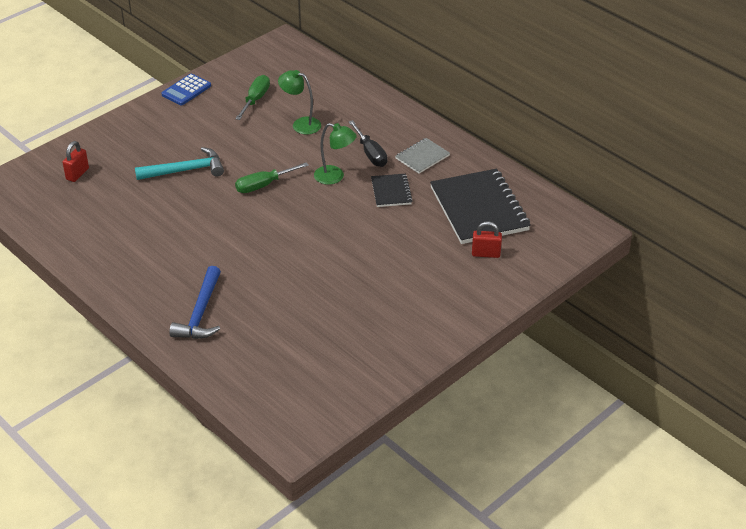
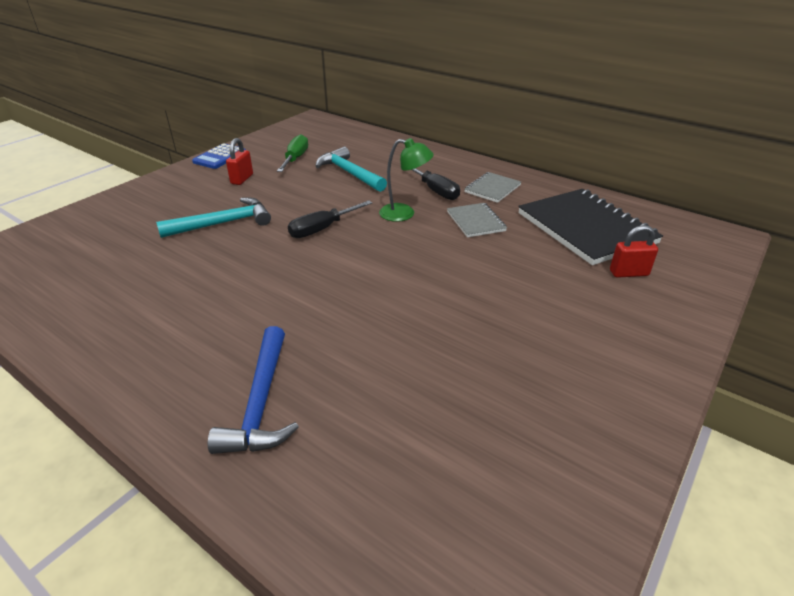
camera: 10 degrees left, 5 degrees down
(77, 174) = (83, 239): red padlock -> red padlock (242, 179)
(264, 185) = (322, 229): green screwdriver -> black screwdriver
(301, 124) = (349, 173): green lamp -> turquoise hammer
(391, 192) = (476, 221): black notebook -> grey notebook

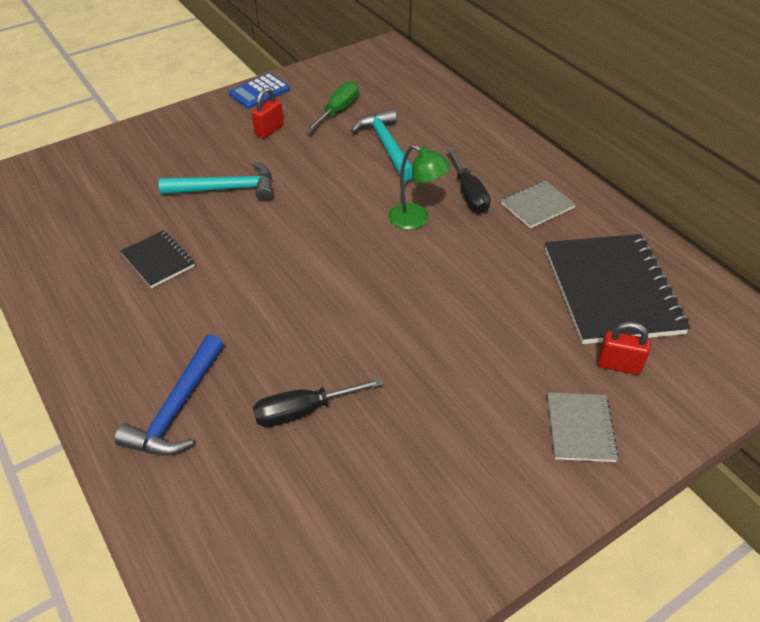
camera: 20 degrees right, 10 degrees up
(180, 286) = (158, 260): none -> black notebook
(322, 229) = (320, 220): black screwdriver -> black screwdriver (303, 411)
(476, 221) = (489, 250): grey notebook -> grey notebook (580, 428)

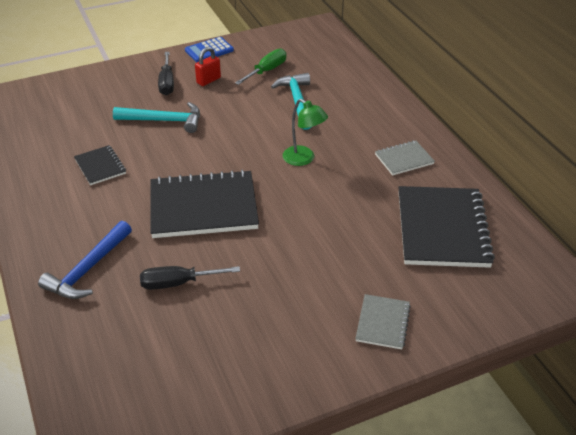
camera: 10 degrees right, 5 degrees down
(308, 299) = (203, 207): none -> black notebook
(468, 193) = (351, 144): black screwdriver -> black screwdriver (167, 83)
(618, 365) = (428, 283): red padlock -> none

